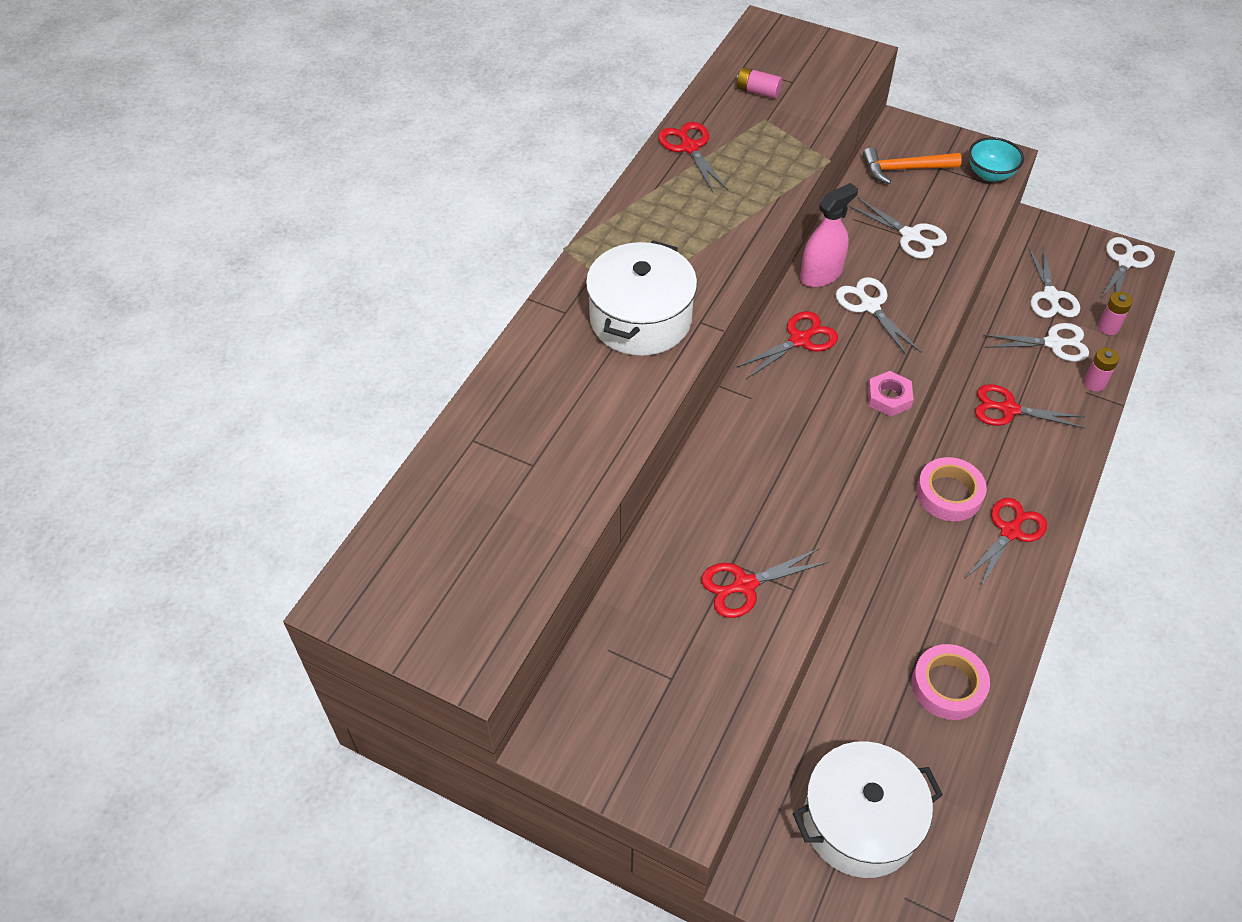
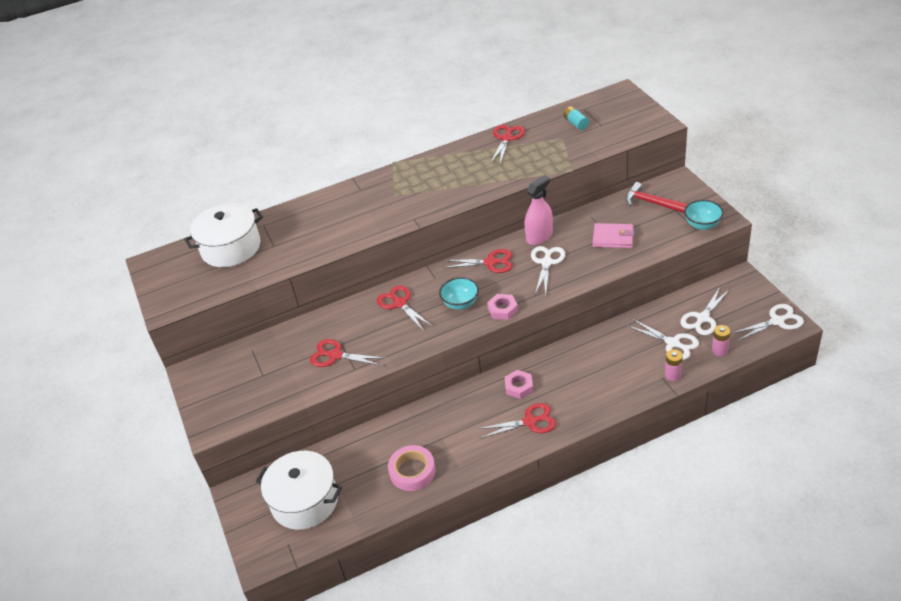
camera: 45 degrees right, 10 degrees down
(640, 319) = (388, 206): white pot -> white pot (231, 248)
(757, 91) = (576, 123): pink battery -> turquoise battery
(821, 274) = (539, 236): pink spray bottle -> pink spray bottle turned 45 degrees counterclockwise
(827, 417) = (460, 303): none -> turquoise bowl
(904, 169) = (652, 203): orange hammer -> red hammer
(910, 236) = (613, 238): white scissors -> pink wallet
(949, 494) = (519, 387): pink tape -> pink nut
(1008, 409) = (603, 363): red scissors -> red scissors (399, 303)

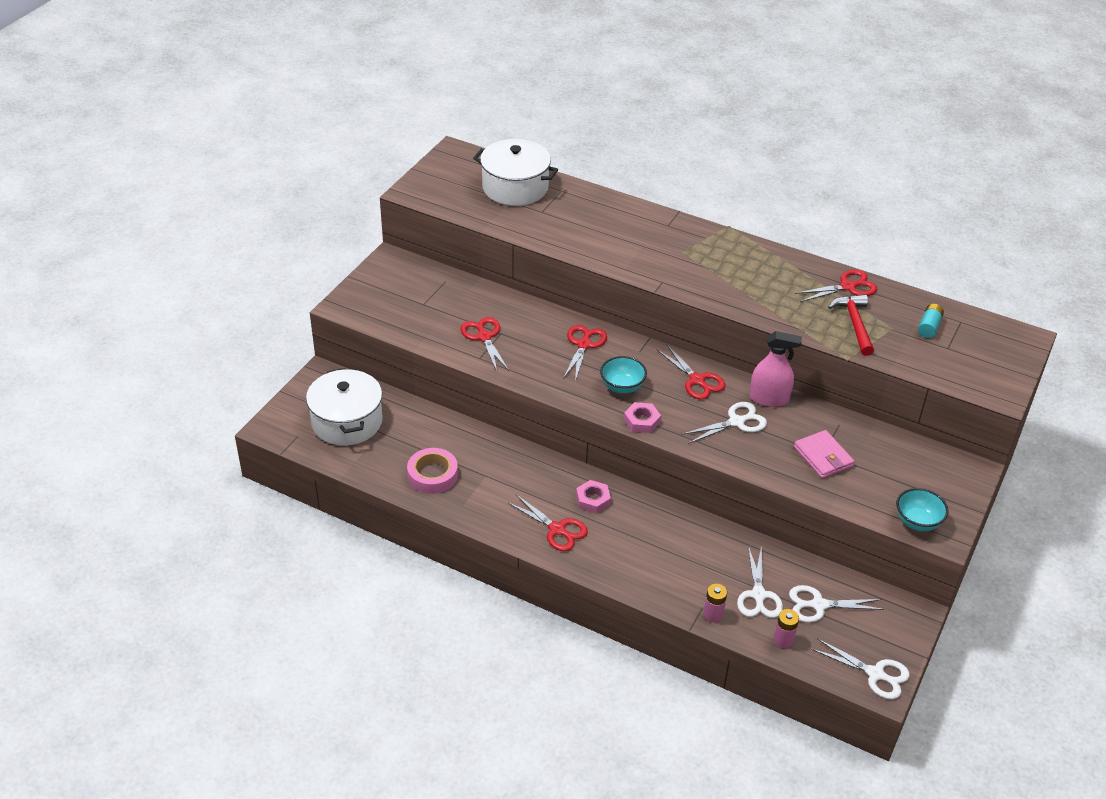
camera: 45 degrees right, 0 degrees up
(652, 203) = (911, 464): red hammer -> red hammer (854, 324)

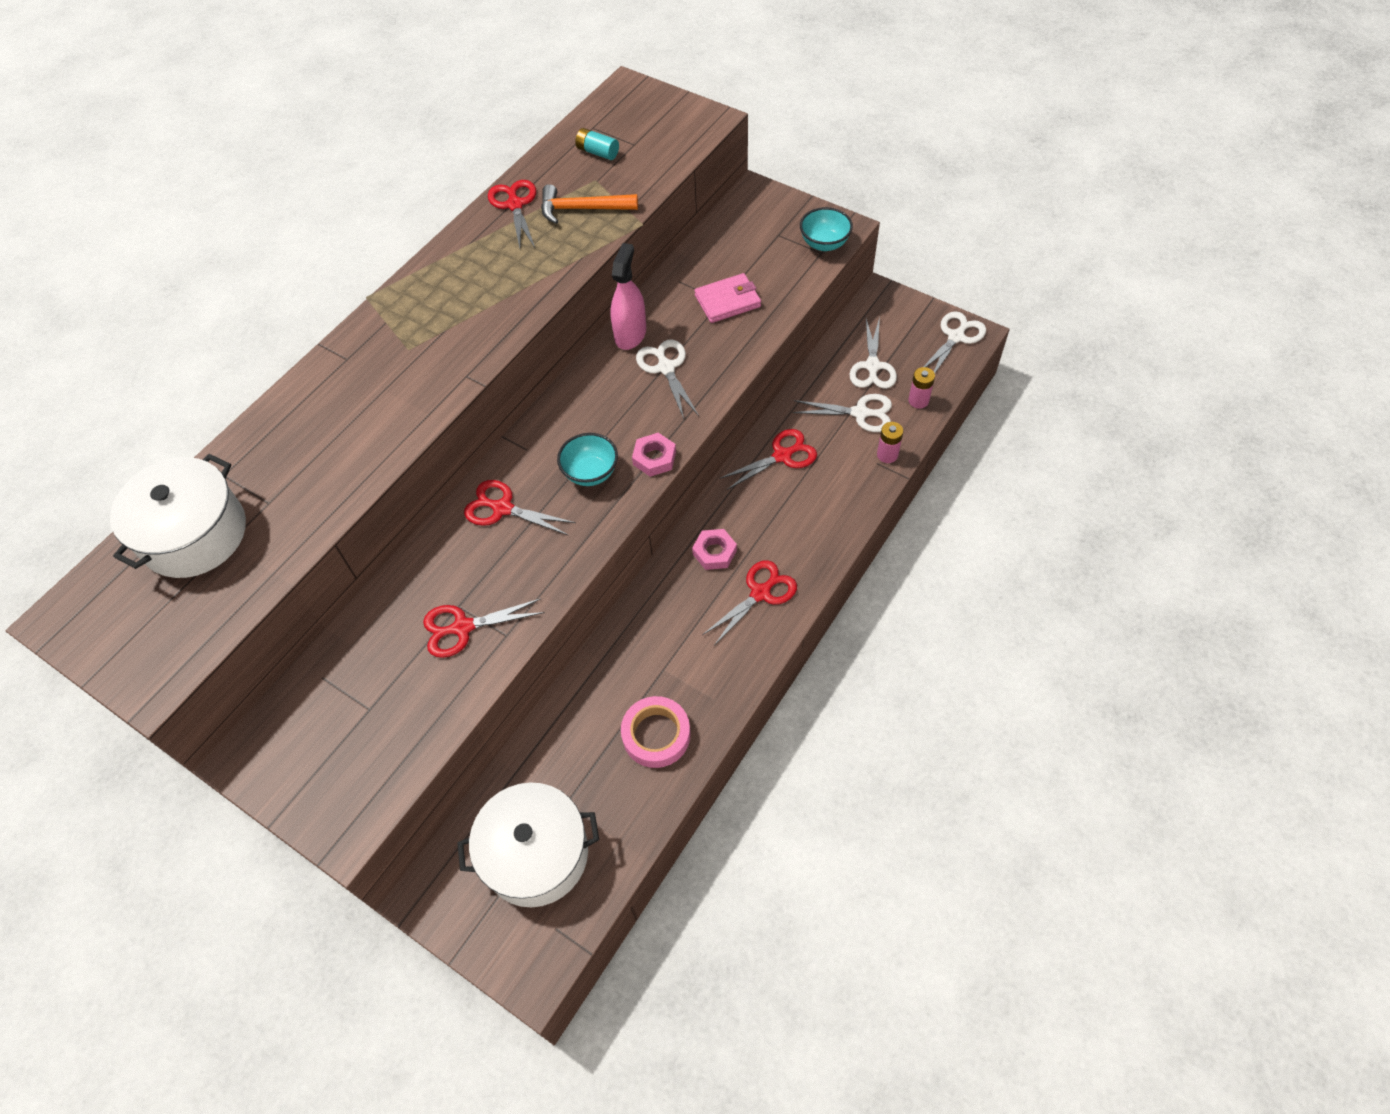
camera: 80 degrees left, 15 degrees up
(697, 380) = (590, 396): red scissors -> red scissors (782, 456)
(854, 324) = (582, 209): red hammer -> orange hammer

